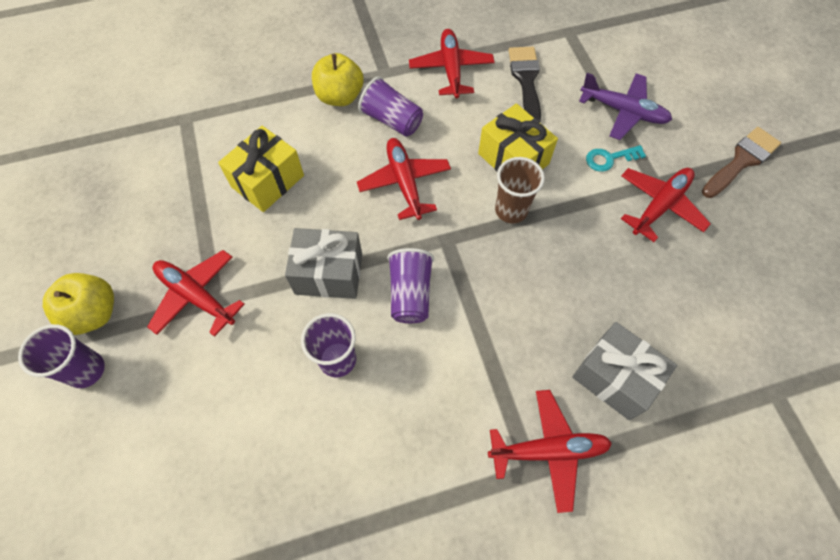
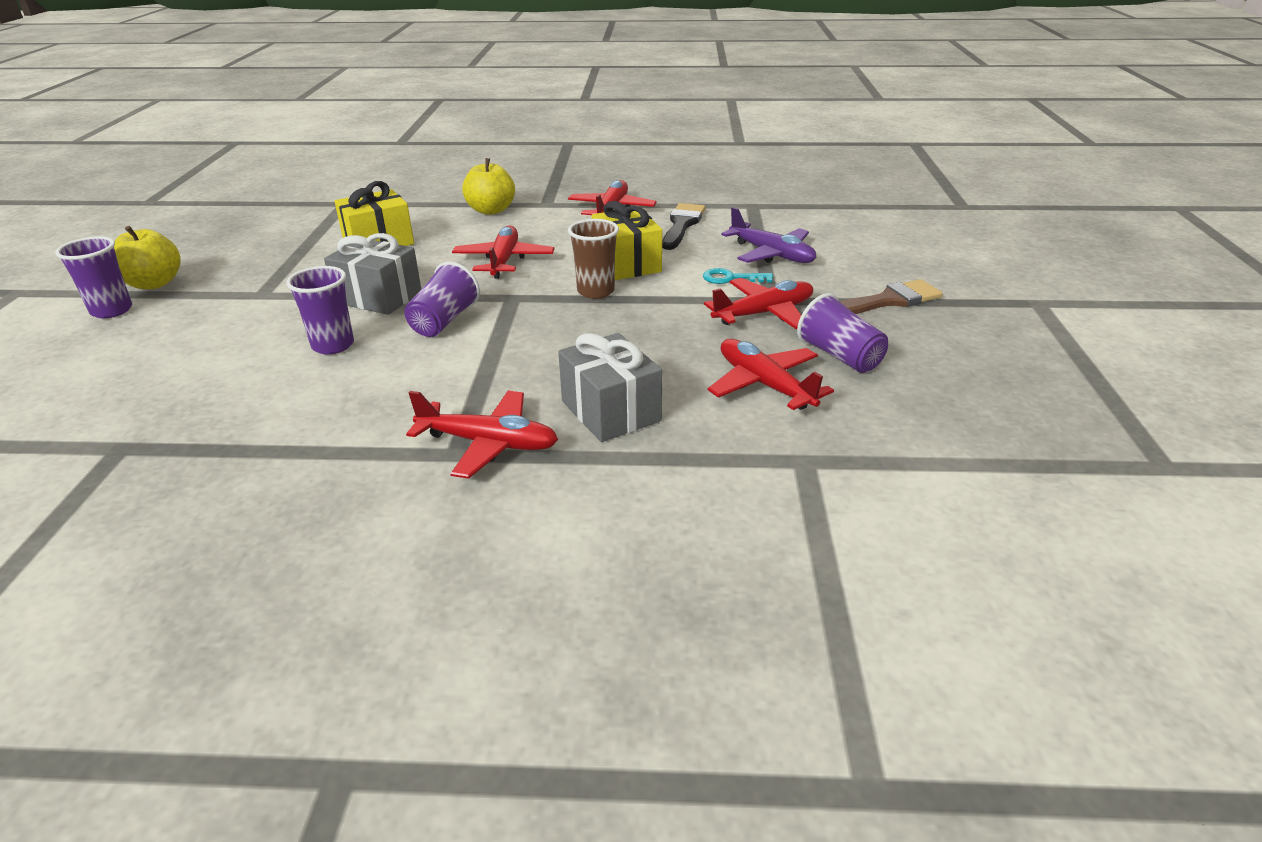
camera: 20 degrees right, 30 degrees down
(196, 296) = (247, 289): red plane -> red plane (764, 384)
(392, 120) = (526, 228): purple cup -> purple cup (840, 356)

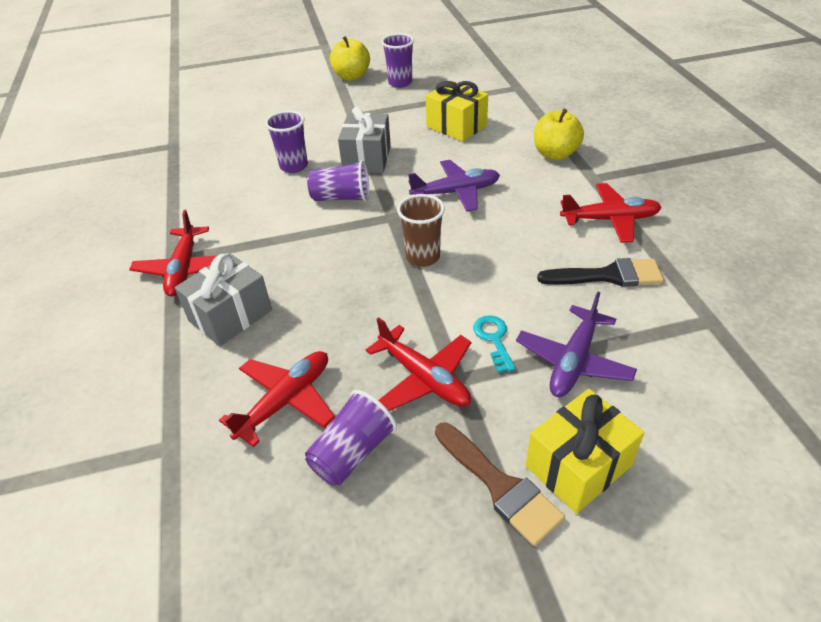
camera: 75 degrees right, 10 degrees up
(112, 310) = (313, 80): purple cup -> purple cup (400, 82)
(504, 261) = (456, 192): red plane -> purple plane
(626, 264) = (488, 261): yellow gift -> yellow gift (578, 465)

